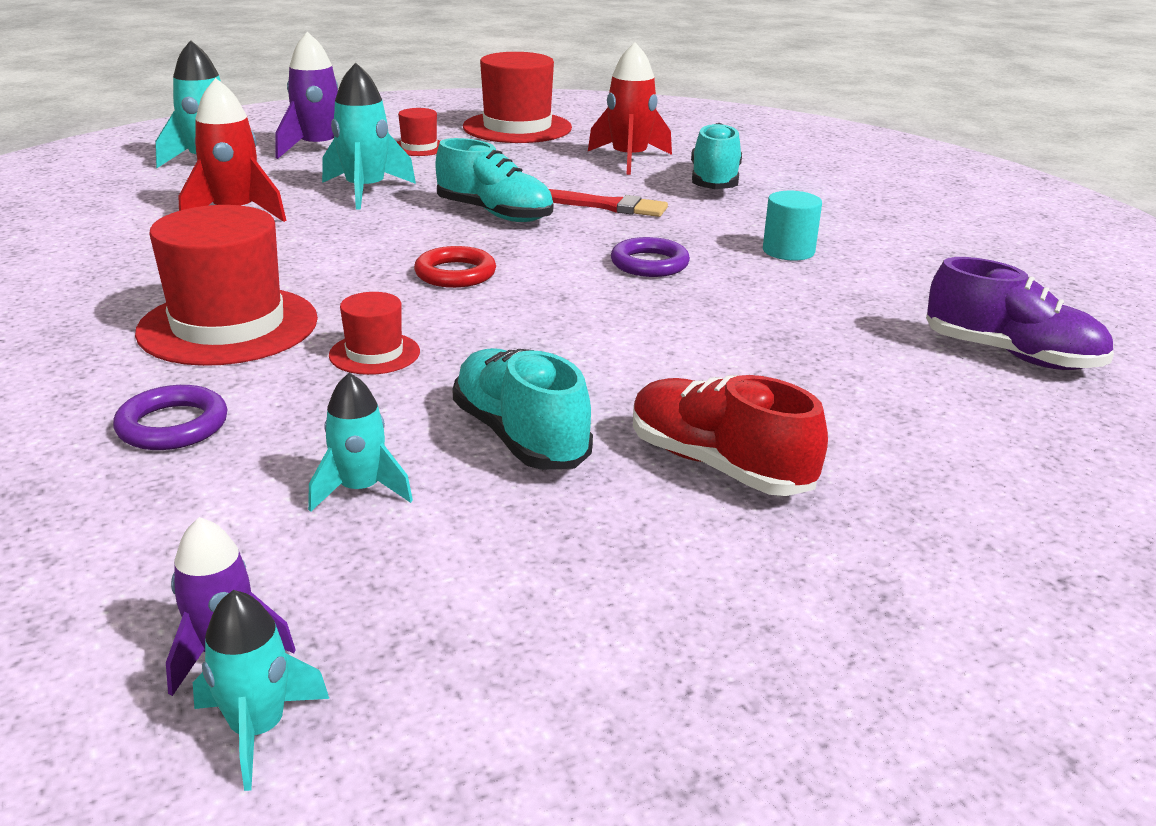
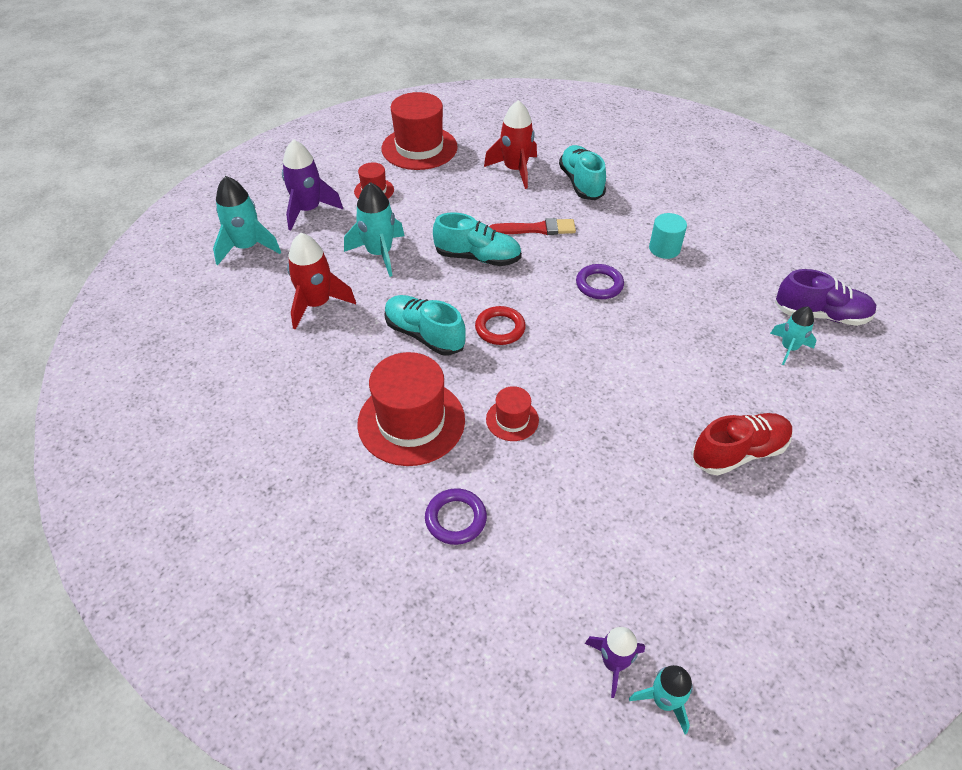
camera: 20 degrees left, 20 degrees up
(360, 490) = (589, 533): turquoise rocket -> turquoise rocket (788, 348)
(520, 437) = (635, 464): turquoise shoe -> turquoise shoe (424, 335)
(718, 465) = (738, 452): red shoe -> red shoe turned 135 degrees clockwise

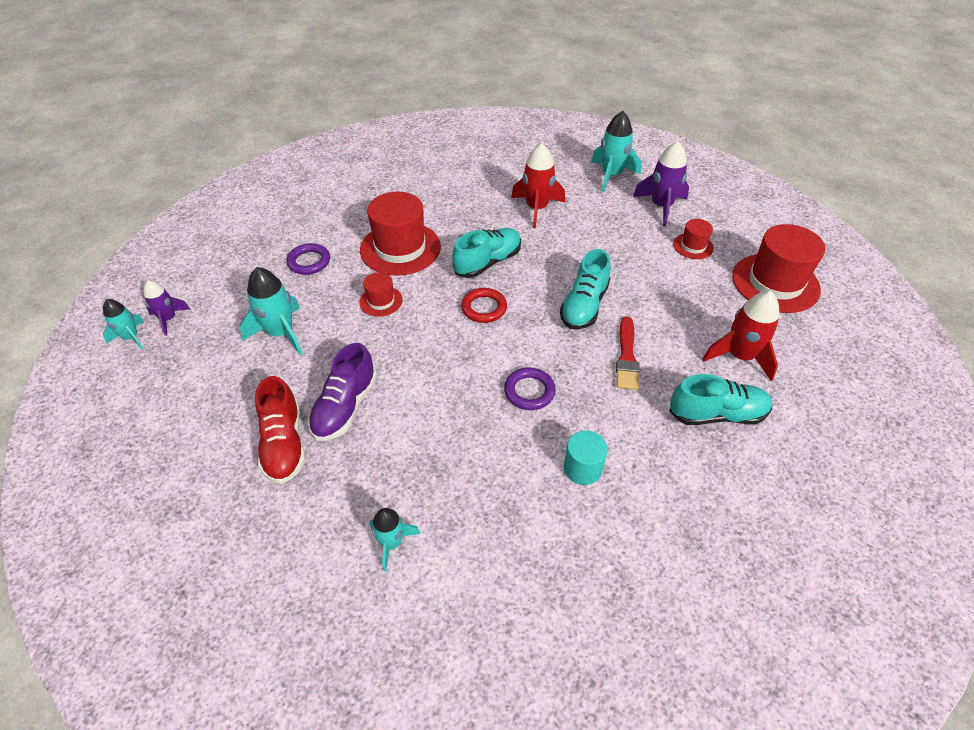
camera: 100 degrees right, 0 degrees up
(379, 254) = (596, 244): turquoise rocket -> turquoise rocket (281, 333)
(820, 315) = (434, 606): purple shoe -> purple shoe (345, 407)

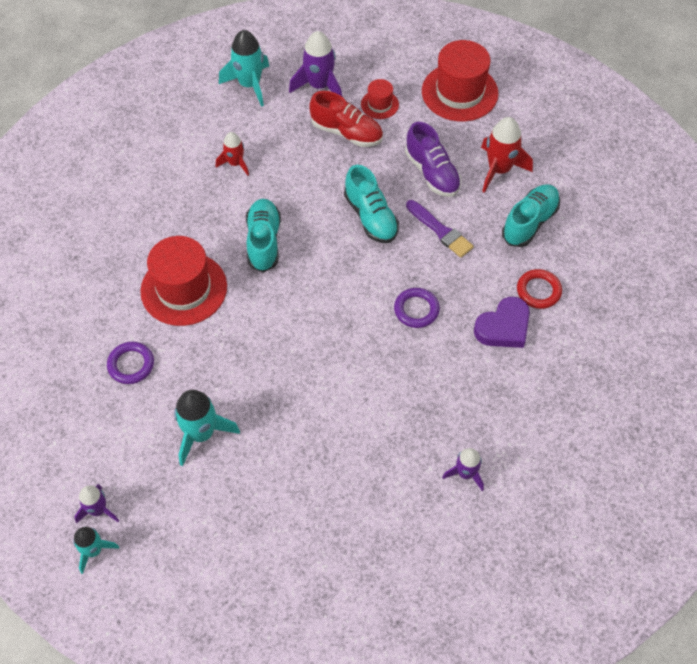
camera: 50 degrees left, 10 degrees up
(284, 444) = (323, 493): red shoe -> red shoe (346, 132)
(345, 407) = (324, 433): purple shoe -> purple shoe (432, 173)
(381, 301) = (234, 342): red hat -> none
(392, 543) = (465, 473): turquoise rocket -> purple rocket
(484, 308) = (311, 279): red ring -> red ring (538, 291)
(536, 208) = (235, 163): red rocket -> red rocket, size x0.61
(582, 468) = (503, 327): turquoise cylinder -> purple heart
(627, 357) = (440, 231): red brush -> purple brush

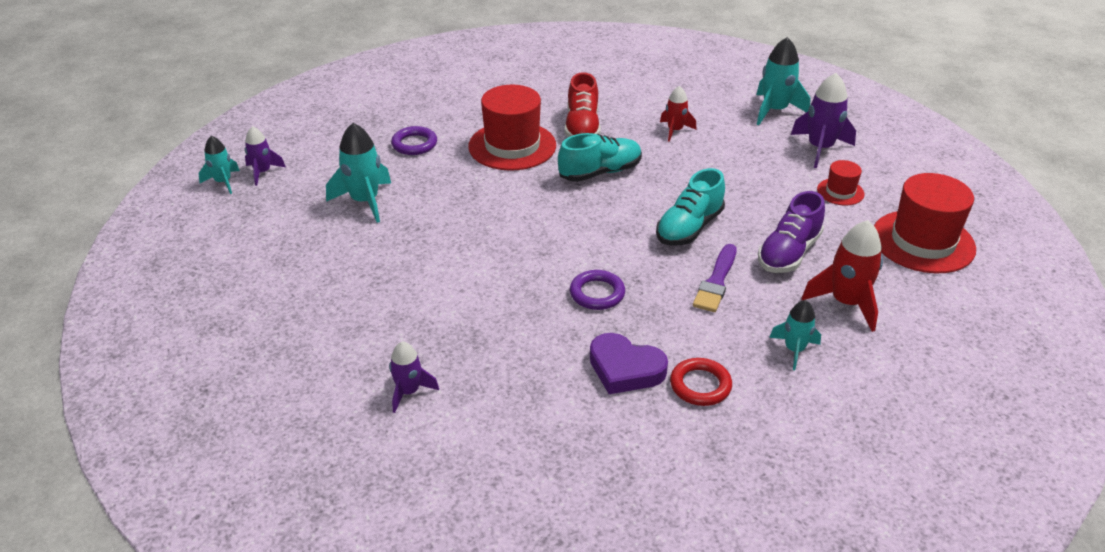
camera: 65 degrees right, 20 degrees down
(346, 132) = (780, 182): red shoe -> red shoe (582, 127)
(529, 222) = (794, 350): turquoise shoe -> turquoise rocket

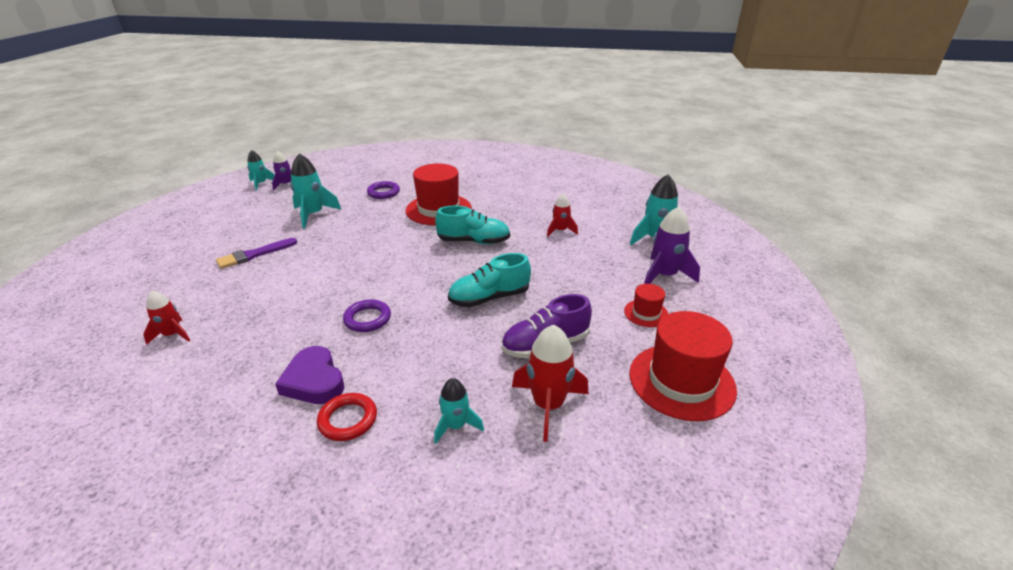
camera: 30 degrees right, 5 degrees down
(409, 392) = (172, 335): purple rocket -> red rocket
(582, 127) = (497, 211): red shoe -> none
(716, 281) = (461, 344): purple brush -> purple brush (254, 255)

